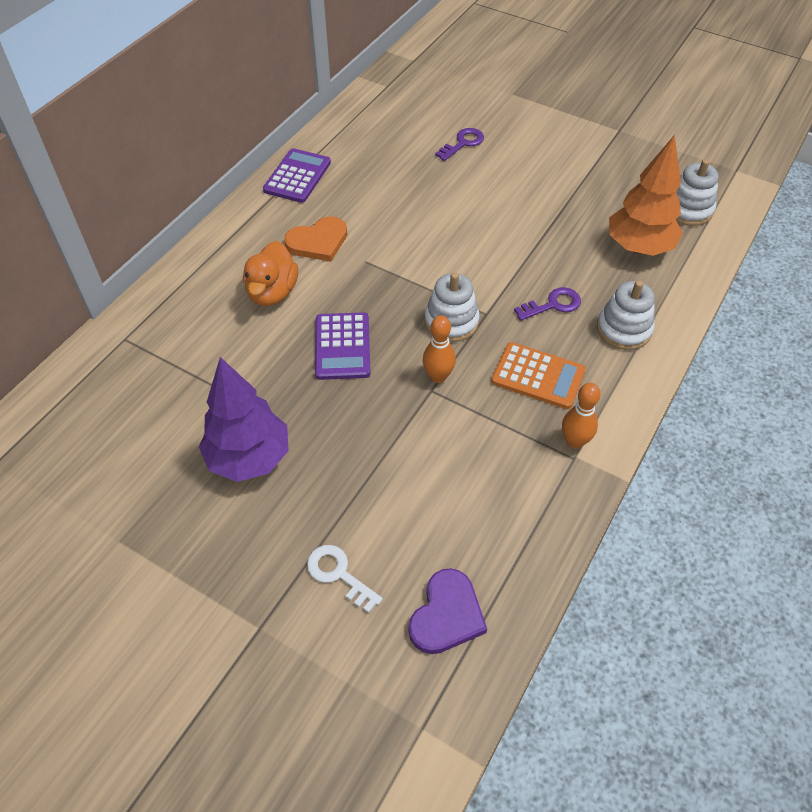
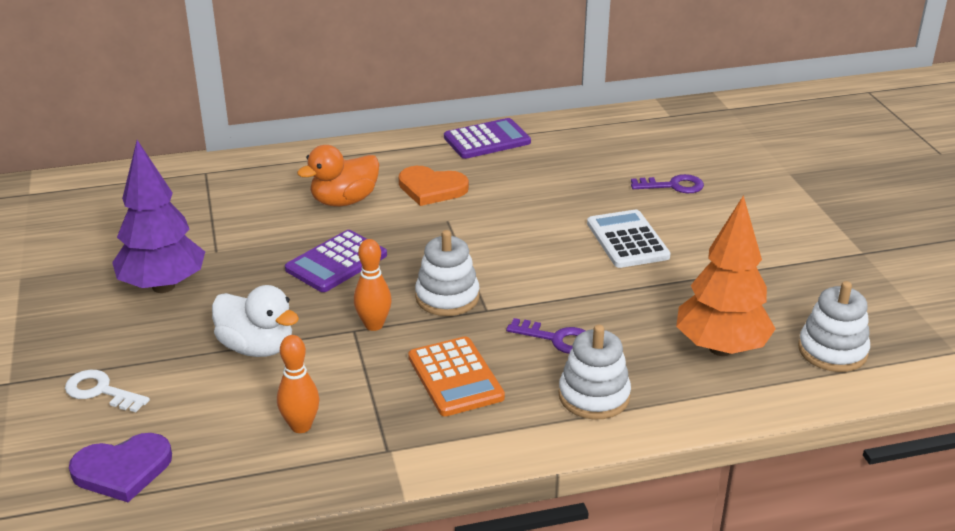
camera: 45 degrees right, 20 degrees down
(339, 574) = (101, 391): white key -> white key turned 60 degrees counterclockwise
(391, 452) = (257, 347): none -> white duck
(492, 203) = (627, 240): none -> white calculator
(574, 441) = (407, 440): orange bowling pin -> orange bowling pin (301, 426)

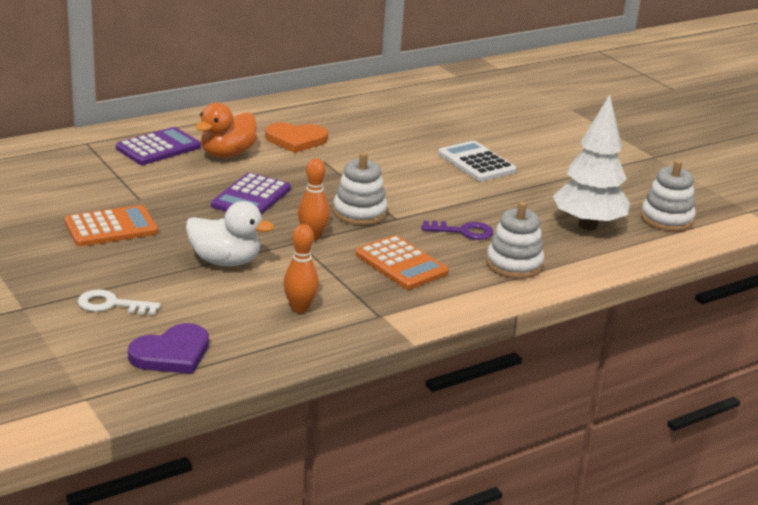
camera: 20 degrees left, 5 degrees down
(163, 286) = (111, 227): purple tree -> orange calculator
(487, 140) = (319, 102): purple calculator -> purple calculator (158, 148)
(673, 186) = (489, 124): purple key -> none
(721, 348) = (588, 225): orange tree -> white tree

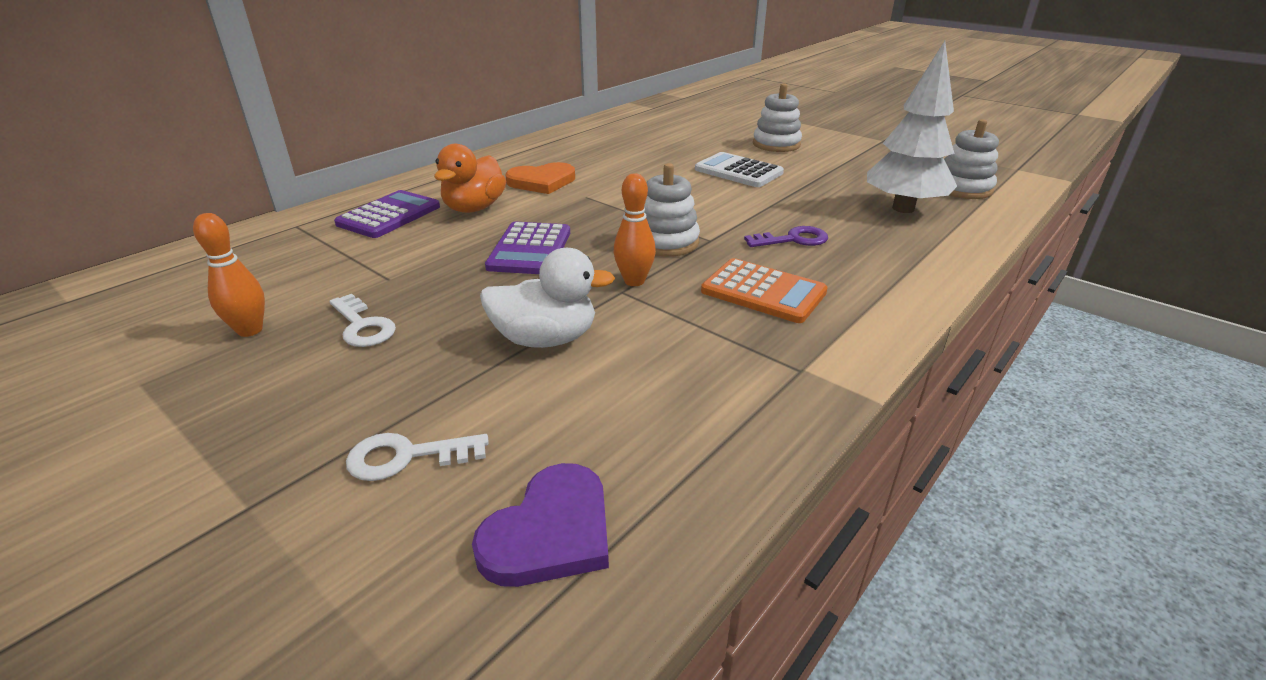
camera: 15 degrees left, 5 degrees up
(111, 227) = (362, 326): orange calculator -> white key
(300, 308) = (691, 387): orange bowling pin -> orange bowling pin (250, 330)
(514, 264) = (881, 264): white stacking toy -> white stacking toy (776, 144)

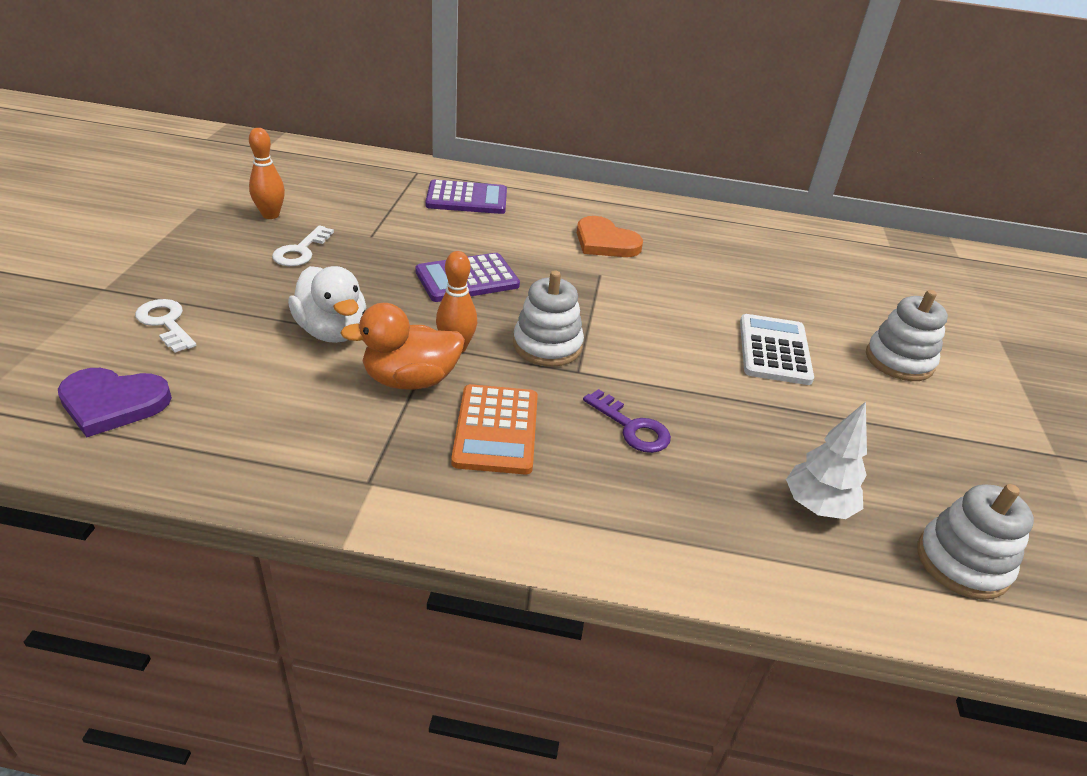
camera: 55 degrees right, 5 degrees up
(474, 208) = (516, 229): orange duck -> orange duck (410, 380)
(903, 208) = (817, 507): white tree -> white tree, size x0.62

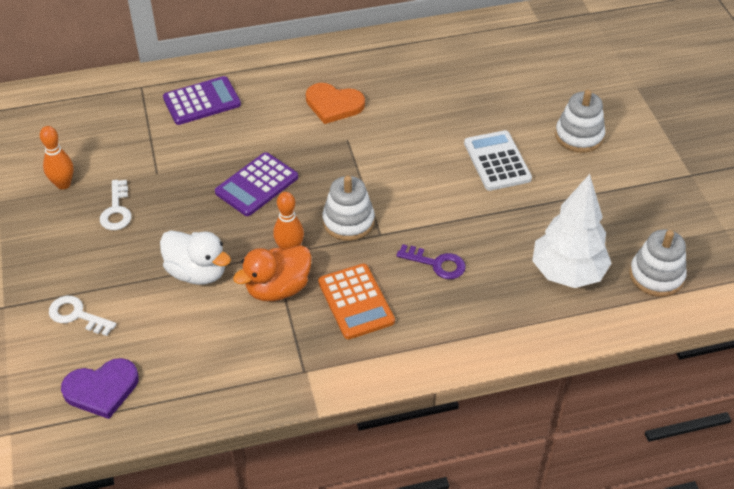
camera: 20 degrees left, 10 degrees up
(817, 507) = (567, 273): white tree -> white tree, size x1.60

